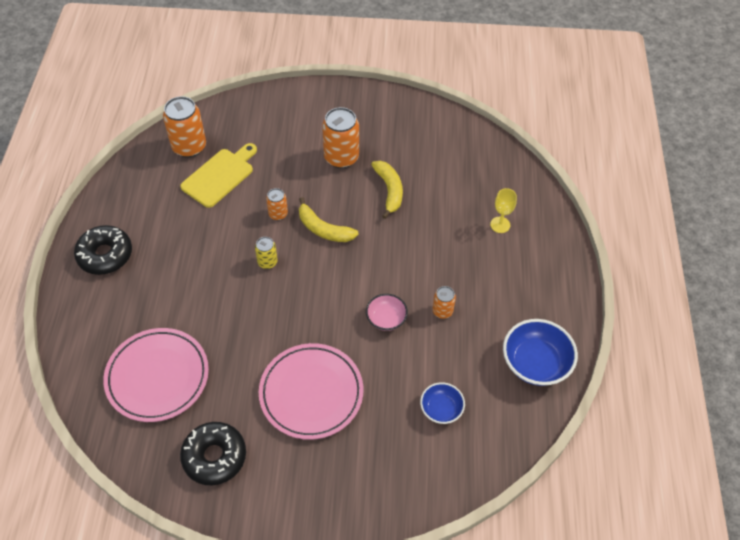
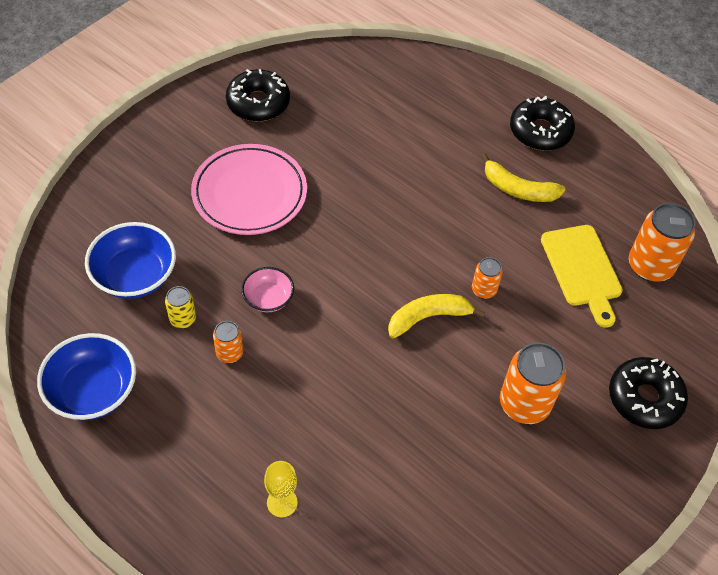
camera: 125 degrees right, 0 degrees up
(157, 377) = (368, 105): pink plate -> none
(267, 262) = (425, 244): yellow can -> yellow can (183, 319)
(290, 112) = (644, 398): none -> black donut
(389, 191) = (431, 419): yellow banana -> yellow banana (518, 189)
(441, 409) = (135, 275): blue bowl -> blue bowl, size x1.70

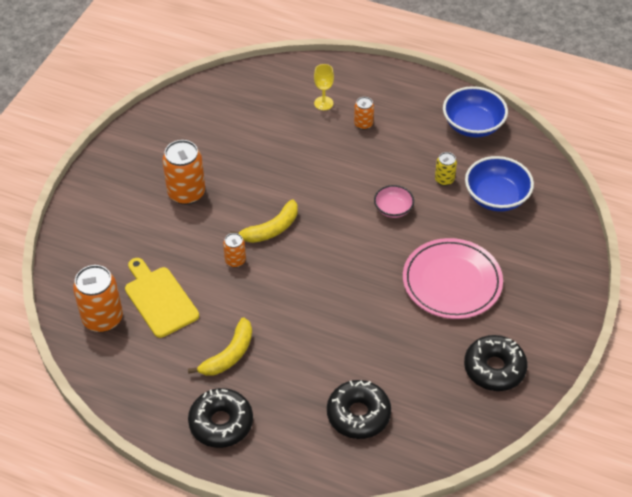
camera: 165 degrees right, 5 degrees down
(229, 353) = (400, 168): orange can -> orange can (363, 124)
(518, 189) = (228, 355): yellow banana -> yellow banana turned 120 degrees clockwise
(644, 398) = (101, 220): black donut -> black donut (358, 414)

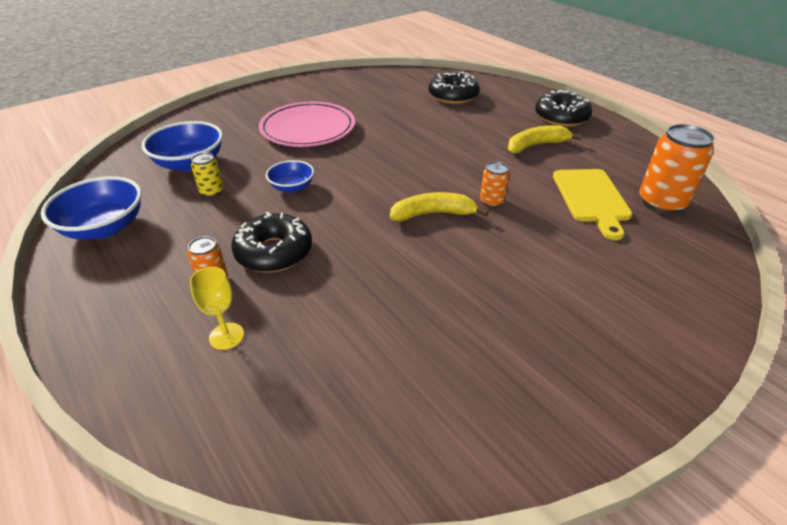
camera: 150 degrees left, 10 degrees down
(186, 193) = (517, 288): orange can -> none
(393, 209) = (292, 187): pink bowl -> blue bowl
(494, 368) = (338, 88): black donut -> black donut (274, 252)

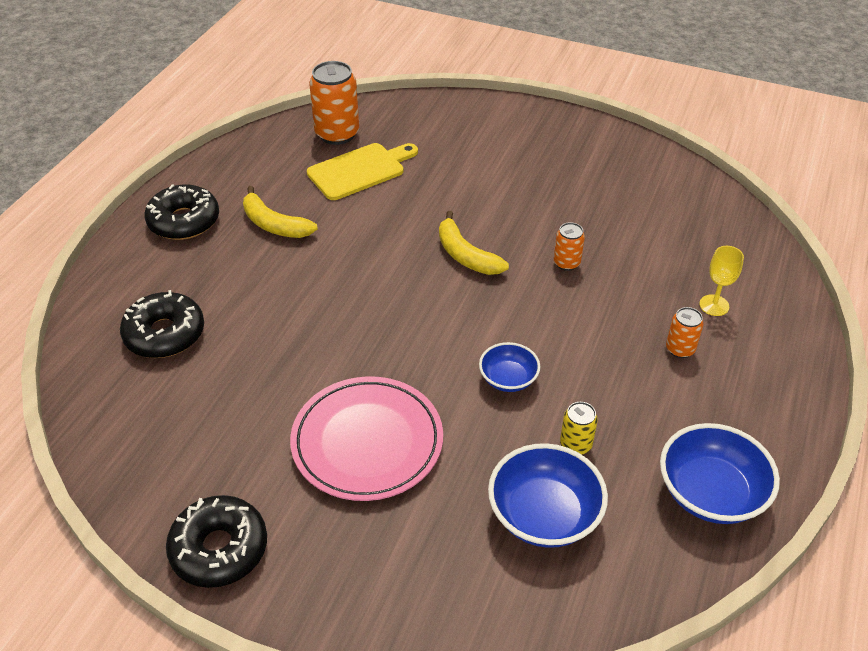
camera: 120 degrees left, 5 degrees up
(274, 252) = (612, 332): black donut -> black donut (219, 549)
(492, 201) = (414, 226): orange can -> orange can (566, 263)

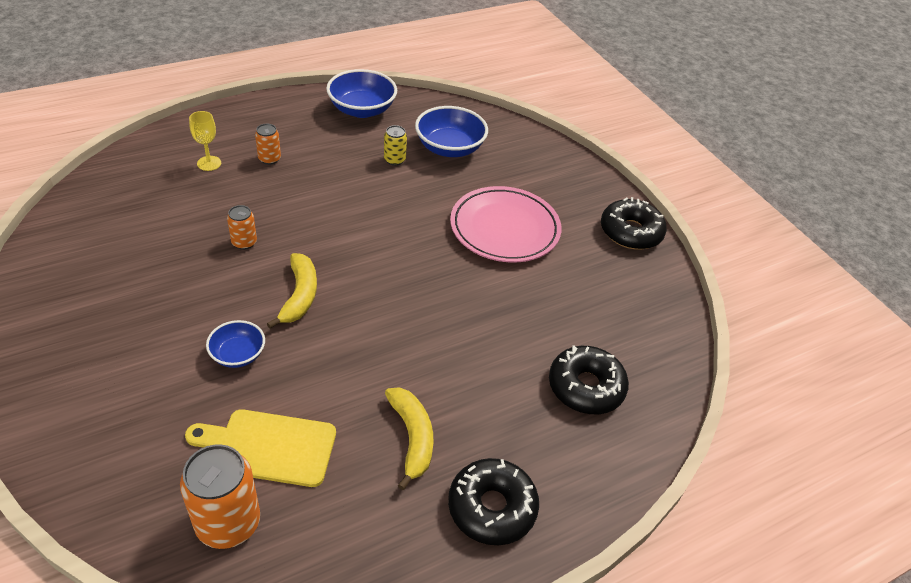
camera: 145 degrees left, 0 degrees up
(508, 379) = (385, 207): blue bowl -> blue bowl (238, 354)

